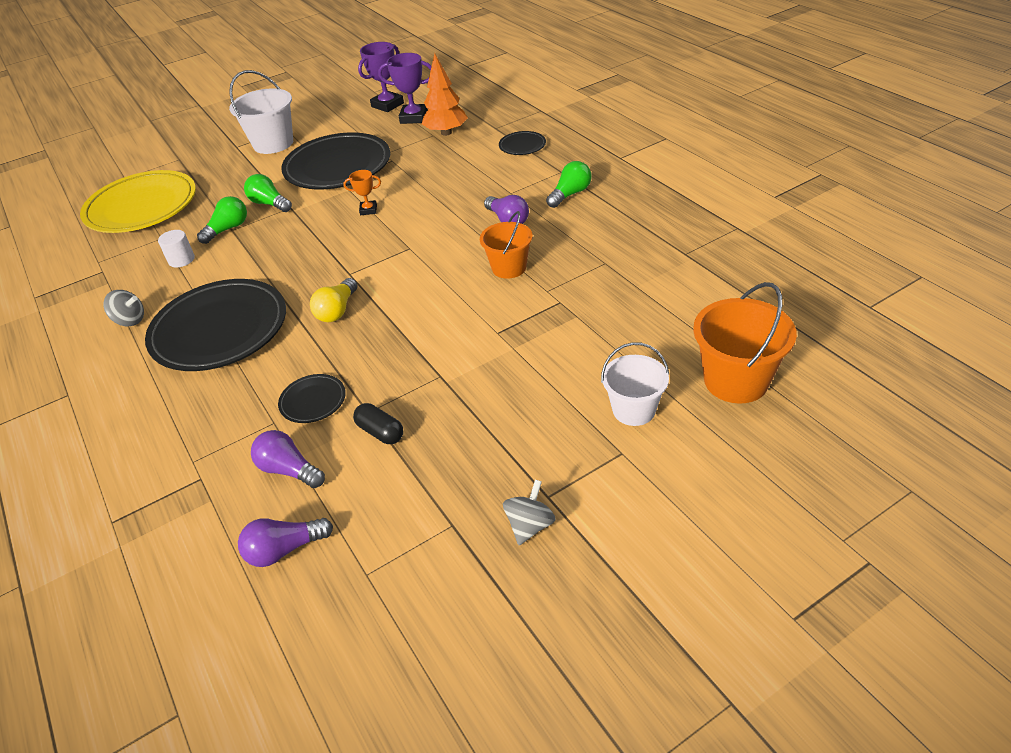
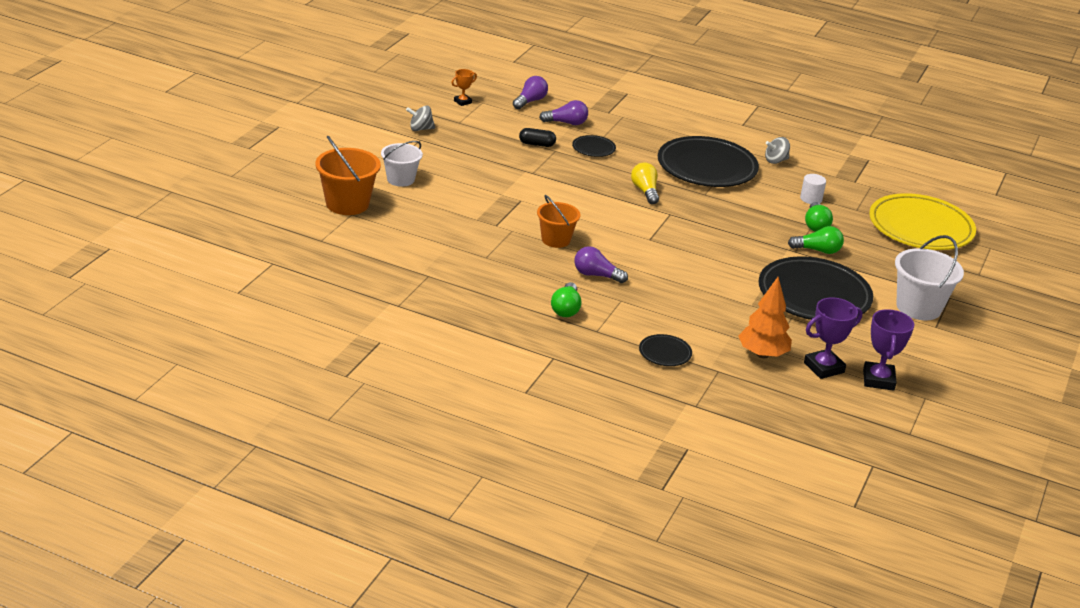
camera: 140 degrees right, 10 degrees down
(368, 210) = (725, 261): orange trophy -> orange trophy (462, 102)
(530, 525) = (420, 129): grey spinning top -> grey spinning top turned 90 degrees clockwise

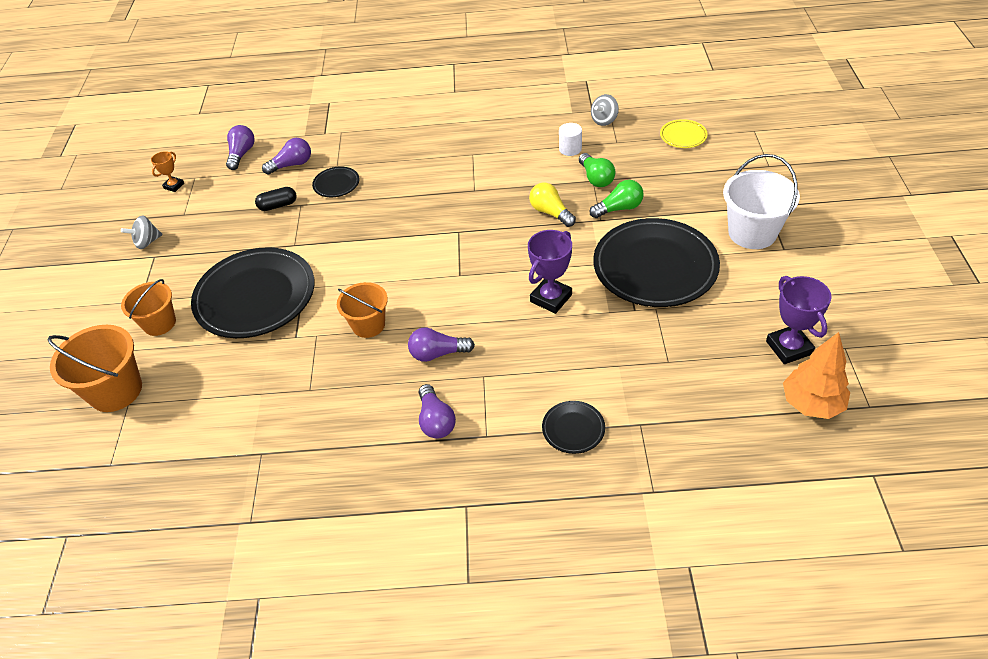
camera: 20 degrees left, 15 degrees up
(400, 179) = (159, 323): white bucket -> orange bucket
(566, 309) = (436, 421): green light bulb -> purple light bulb
(645, 191) = (417, 214): yellow light bulb -> yellow light bulb (550, 213)
(707, 167) = (455, 156): black plate -> black plate (255, 297)
(762, 354) = (664, 375): orange tree -> orange tree (811, 404)
(775, 161) = (510, 119): grey spinning top -> grey spinning top (604, 120)
(824, 367) = (731, 360): purple trophy -> purple trophy (551, 298)
(920, 227) = (683, 136): yellow plate -> yellow plate, size x0.44

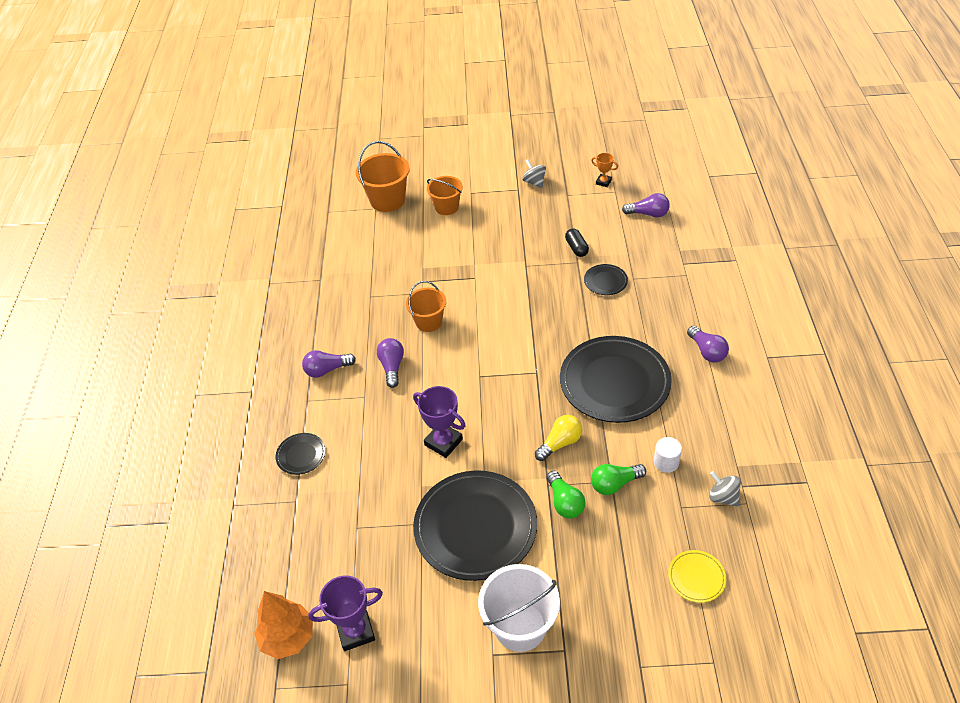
camera: 90 degrees right, 0 degrees up
(255, 297) = (467, 252): black plate -> black plate (614, 382)
(292, 165) = (633, 248): purple light bulb -> purple light bulb (707, 351)

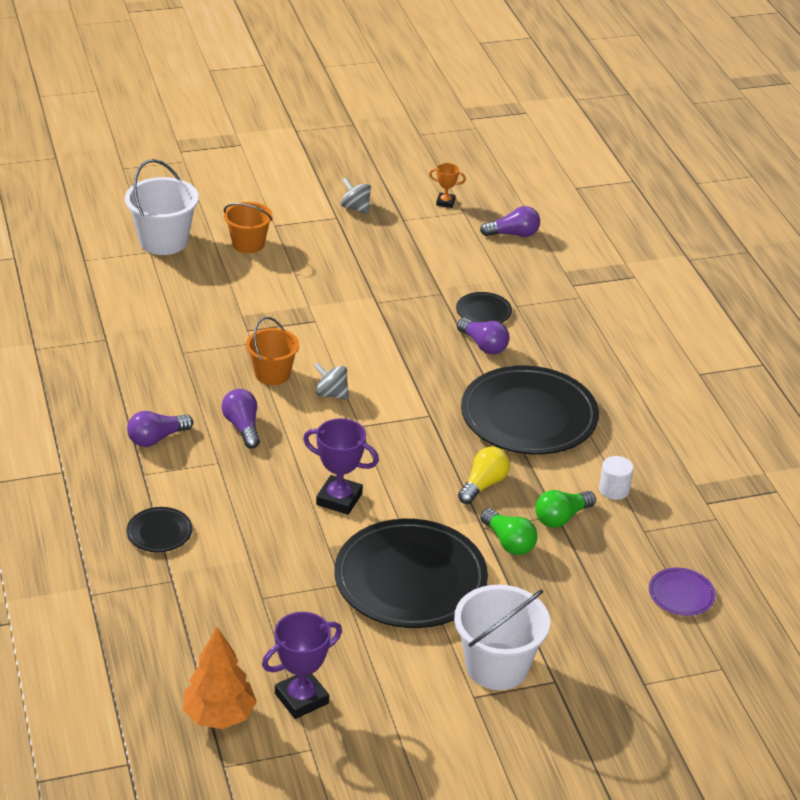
camera: 20 degrees left, 10 degrees down
(387, 200) = (163, 241): orange bucket -> white bucket
(576, 248) = (435, 278): black capsule -> none
(696, 577) = (681, 595): yellow plate -> purple plate
(707, 351) = (628, 374): purple light bulb -> purple light bulb (483, 345)
(723, 497) = (688, 516): grey spinning top -> grey spinning top (331, 394)

